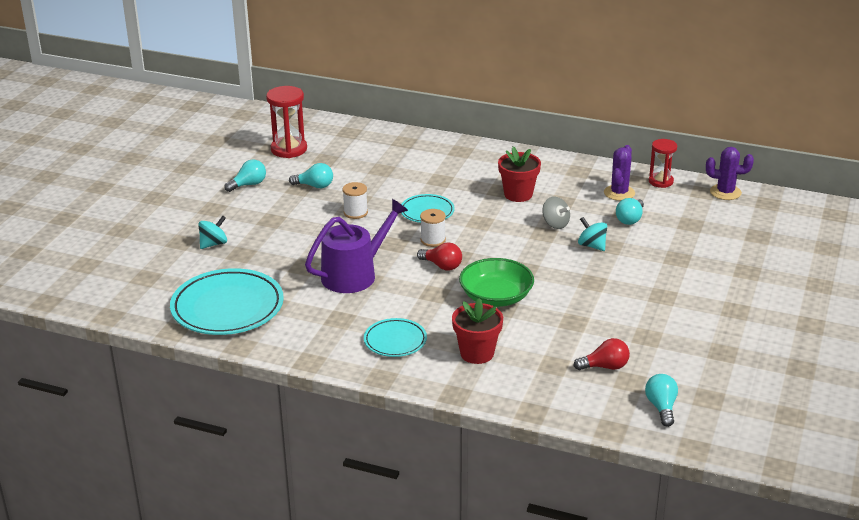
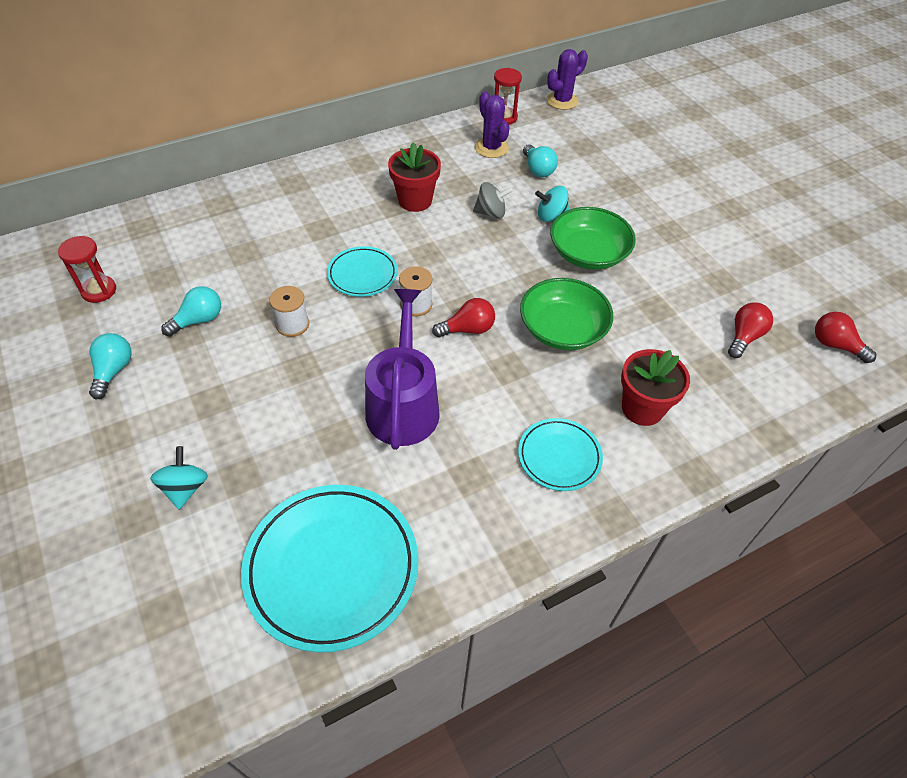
camera: 50 degrees left, 20 degrees up
(289, 149) = (99, 291): red hourglass -> red hourglass, size x0.65
(581, 275) = (588, 253): none -> green bowl
(661, 407) = (835, 345): turquoise light bulb -> red light bulb

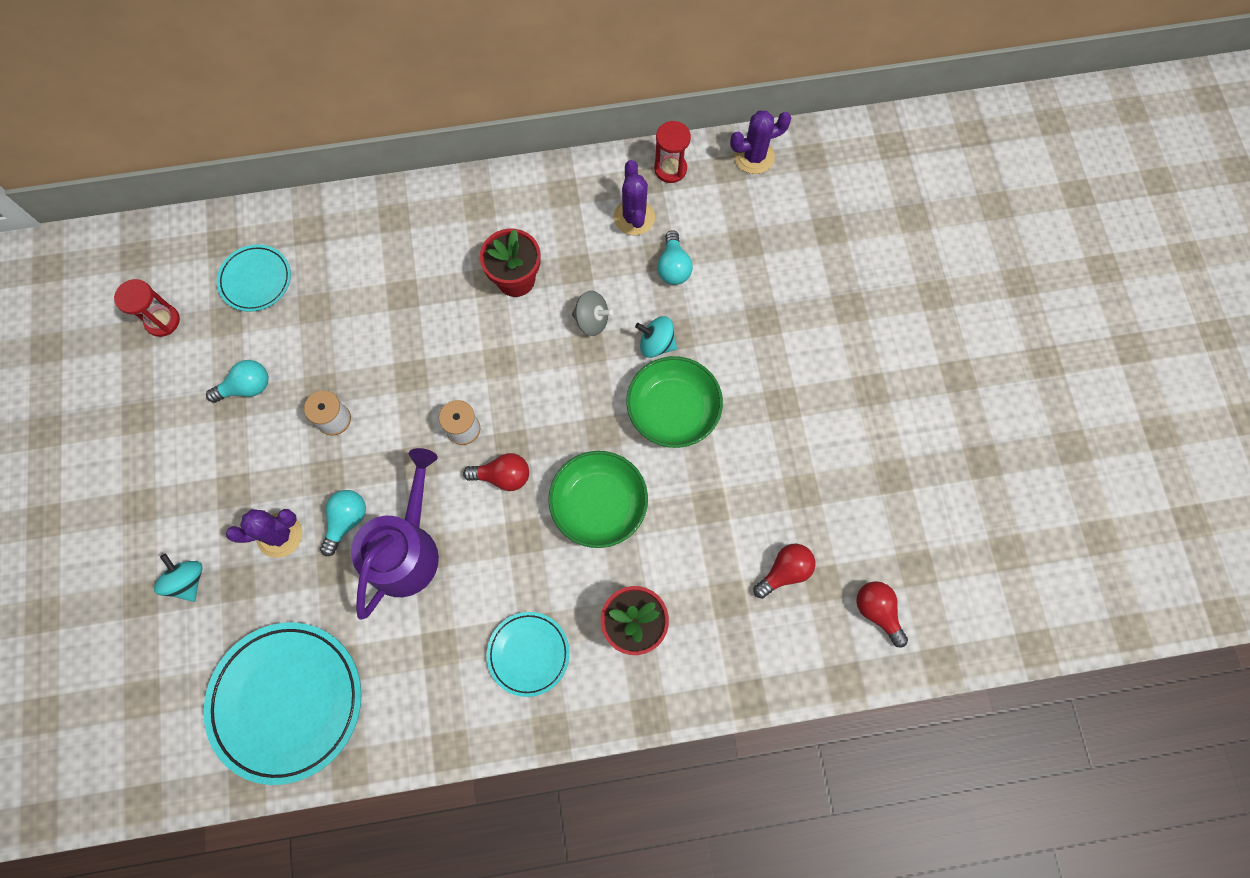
camera: 20 degrees right, 20 degrees up
(113, 371) = (155, 428): turquoise light bulb -> turquoise light bulb (346, 521)
(185, 488) = (187, 581): turquoise spinning top -> turquoise spinning top turned 45 degrees counterclockwise
(271, 425) = (279, 535): none -> purple cactus
(362, 274) = (423, 372): turquoise plate -> turquoise plate (256, 280)

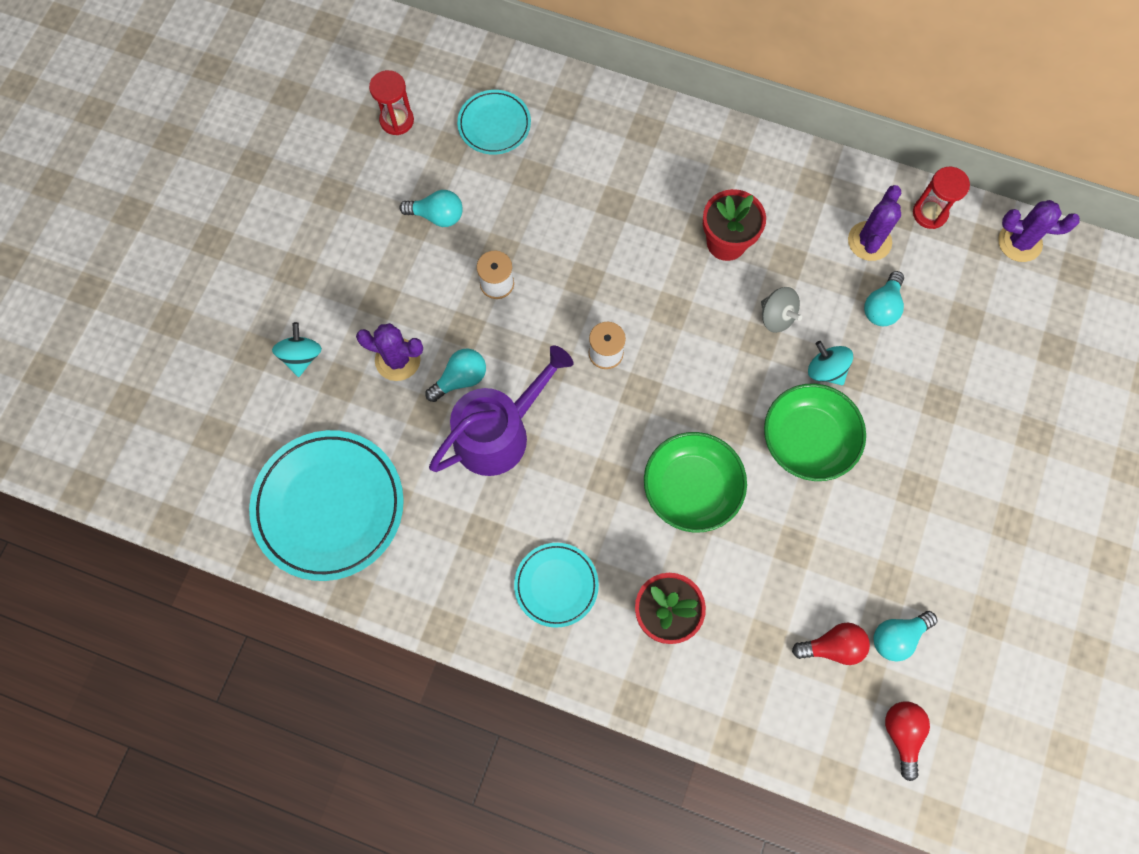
camera: 30 degrees right, 0 degrees up
(503, 476) = (618, 415): red light bulb -> none
(831, 533) = (897, 636): none -> turquoise light bulb

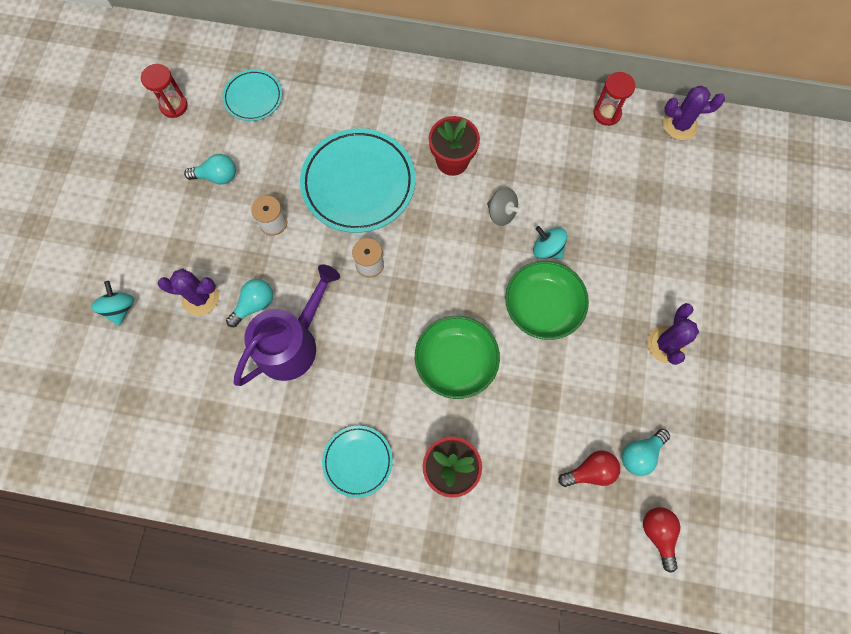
camera: 10 degrees left, 0 degrees up
(329, 506) = (159, 429): turquoise plate -> turquoise plate (358, 183)
(869, 241) = (564, 142): purple cactus -> purple cactus (665, 344)
(881, 307) = (582, 192): turquoise light bulb -> none

